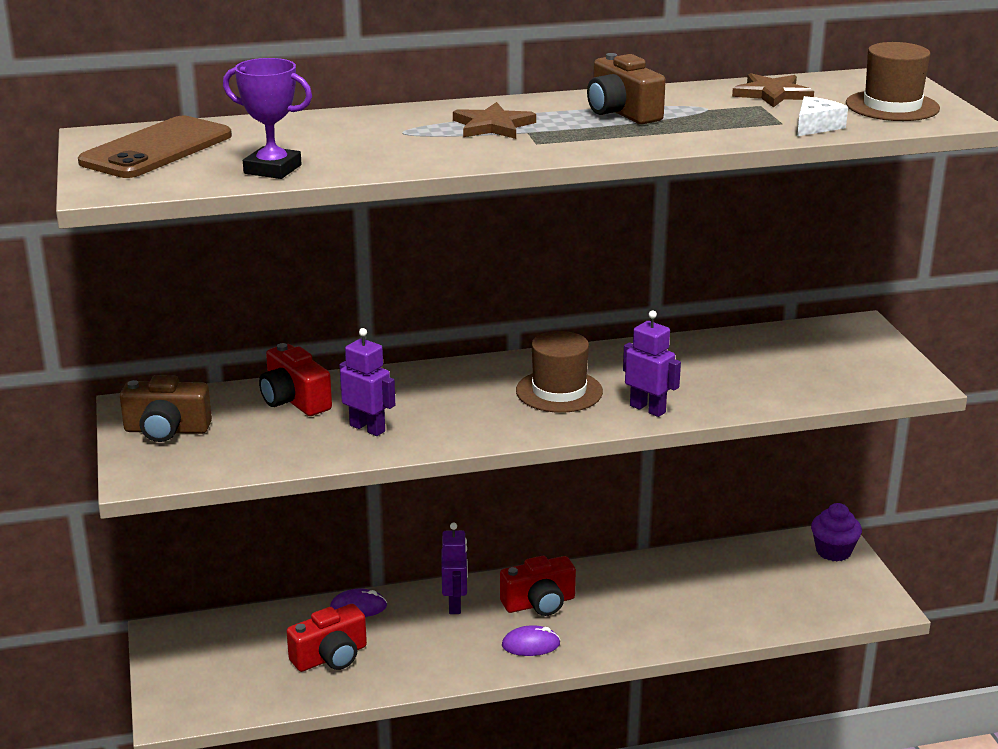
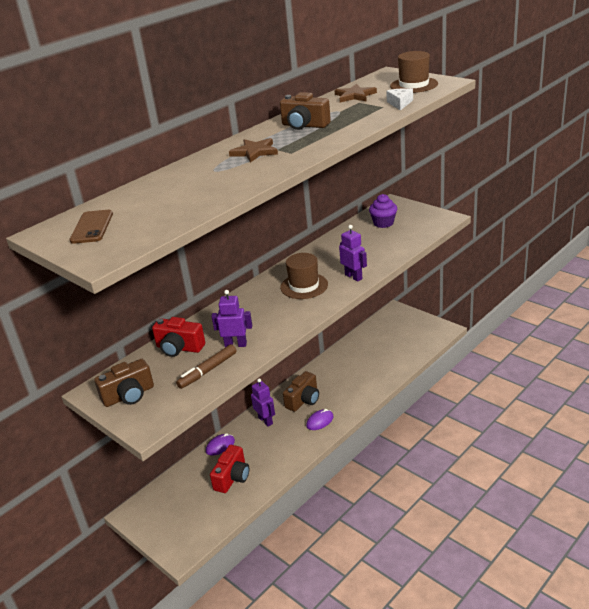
camera: 30 degrees left, 5 degrees up
(156, 149) = (92, 227): brown phone -> brown phone, size x0.63
(272, 169) = (180, 213): purple trophy -> none
(292, 444) = (208, 371): none -> brown marker
(539, 603) = (303, 400): red camera -> brown camera
(648, 409) = (353, 277): purple robot -> purple robot turned 45 degrees clockwise
(833, 551) = (401, 316): purple cupcake -> purple cupcake (383, 223)

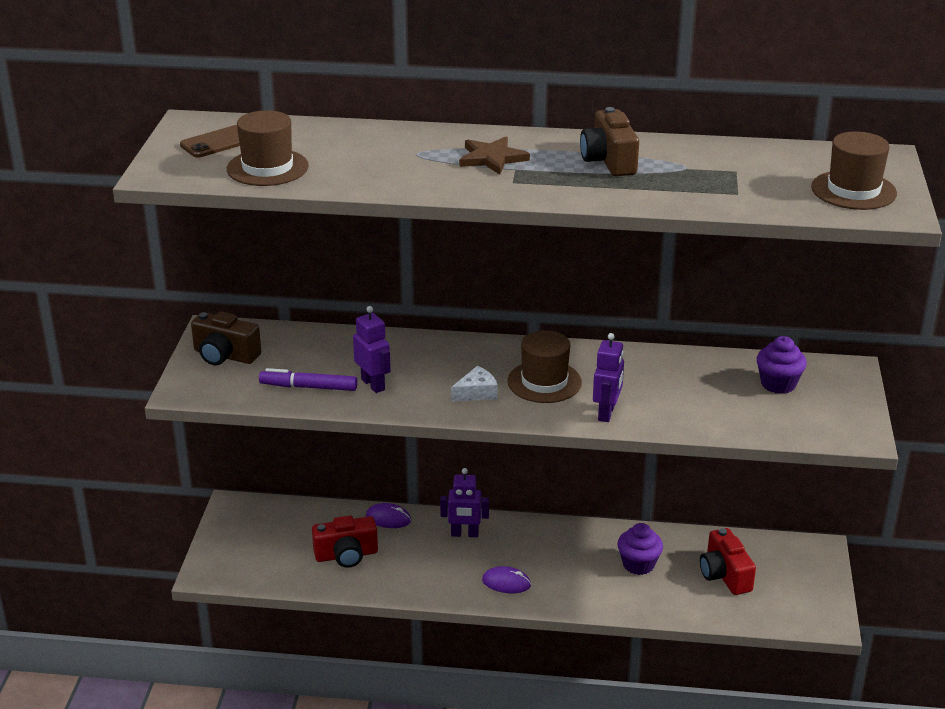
camera: 50 degrees right, 0 degrees up
(157, 218) = (267, 168): none -> brown hat
(179, 348) = (333, 348): red camera -> red camera (724, 575)
(208, 371) = (308, 387): brown marker -> purple marker
(265, 420) = (464, 534): purple robot -> purple robot turned 75 degrees clockwise
(303, 400) = (532, 549): brown camera -> none
(351, 369) = (638, 564): none -> purple cupcake
(354, 96) = (757, 160): brown star -> none
(400, 103) = (763, 202): white cheese -> white cheese (477, 392)

